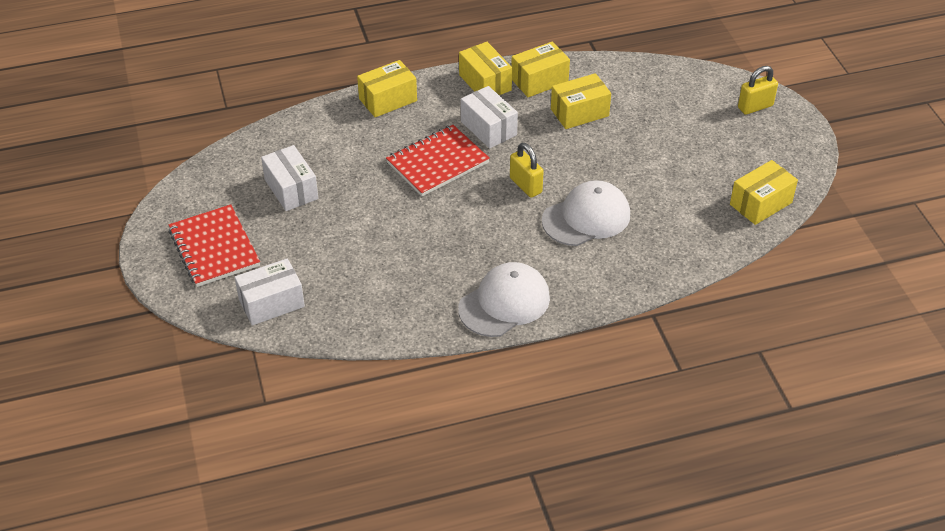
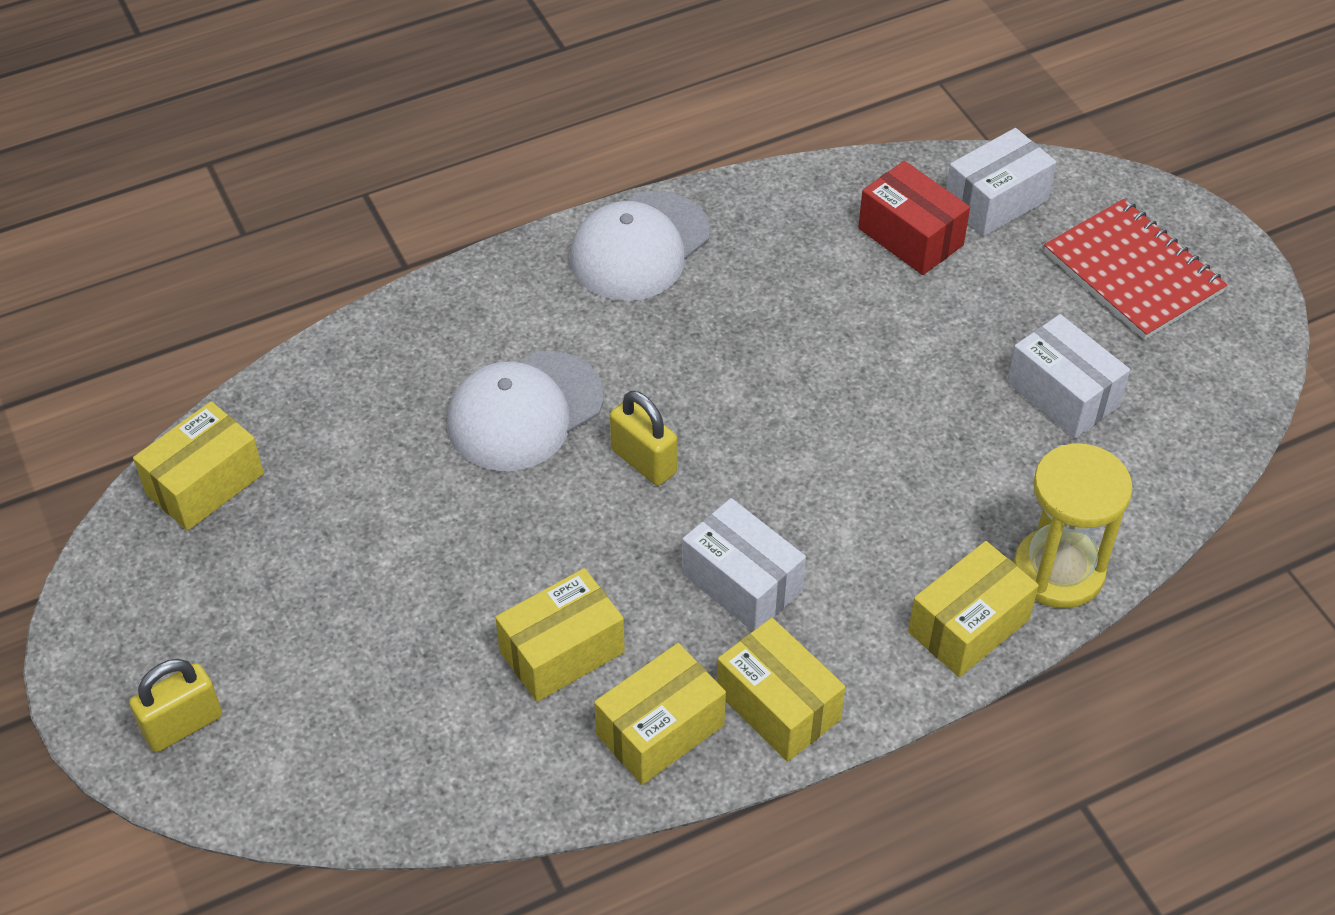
camera: 170 degrees right, 5 degrees up
(335, 115) = (1058, 571): none -> yellow hourglass
(335, 287) = (910, 237): none -> red box
(437, 163) = (819, 487): red notebook -> none

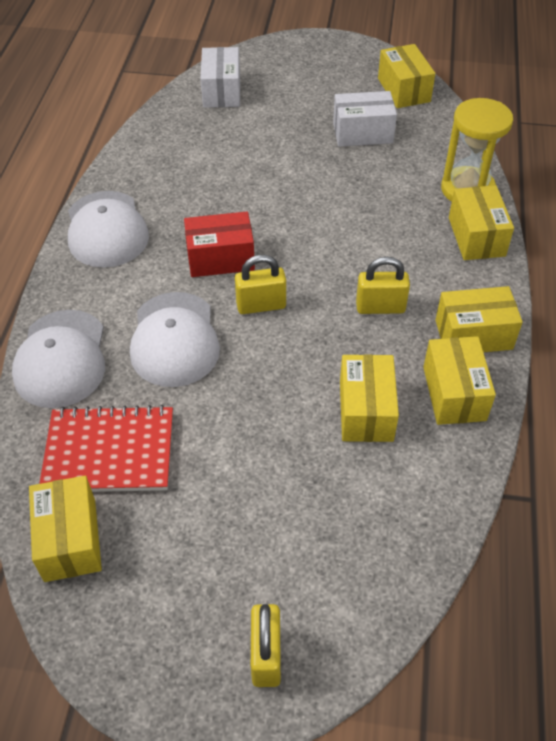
camera: 55 degrees left, 0 degrees up
(419, 331) = (61, 359): none -> white cap
(742, 582) = (380, 307): white box -> yellow padlock
(910, 237) = (212, 129): red box -> red box (220, 258)
(1133, 273) = (311, 75): red notebook -> red notebook (109, 452)
(1209, 392) = (404, 90): none -> yellow box

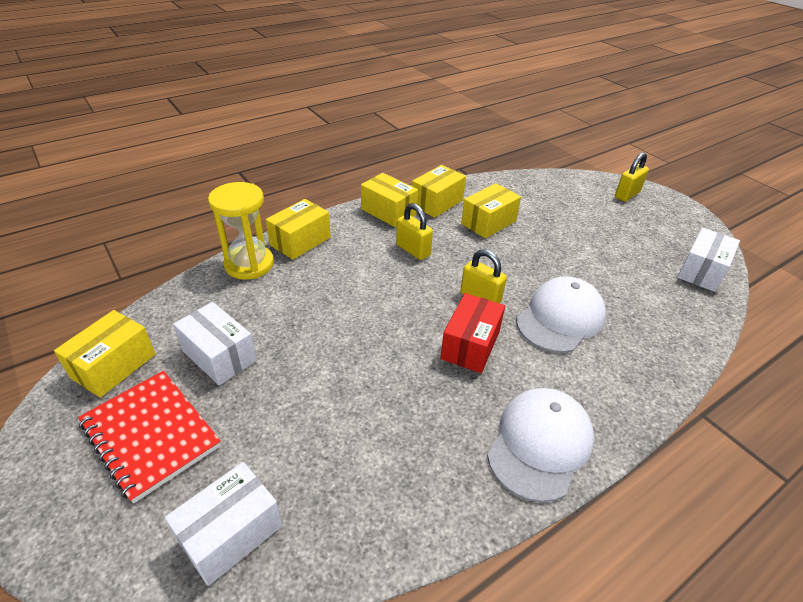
camera: 135 degrees left, 10 degrees down
(61, 359) = (656, 361): white cap -> none
(70, 539) = (701, 271): yellow box -> white box
(109, 452) = (653, 291): red notebook -> red notebook (150, 435)
(220, 258) = (470, 345): red box -> red box turned 75 degrees clockwise

